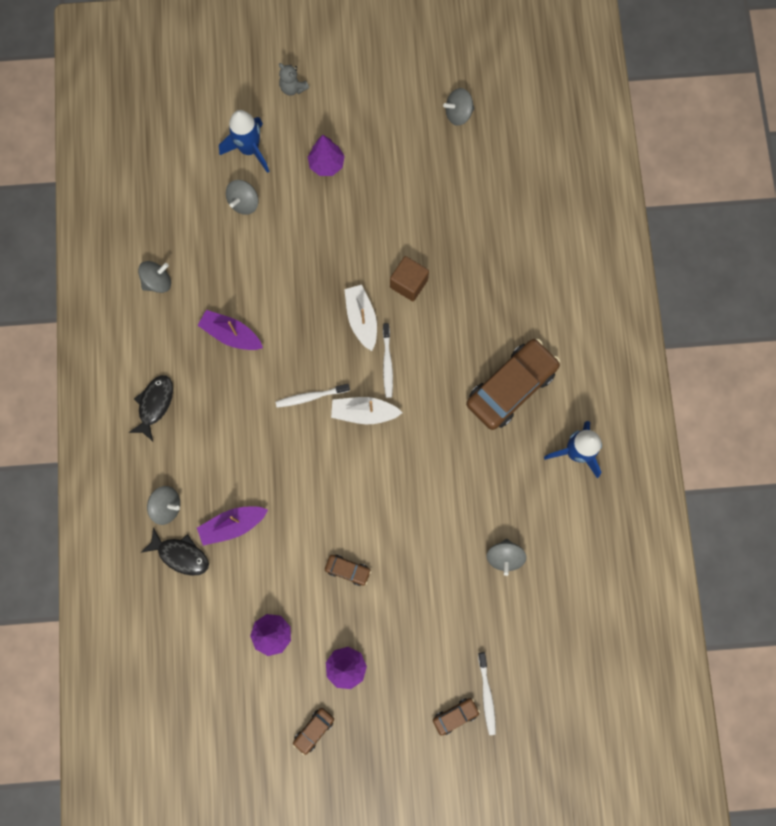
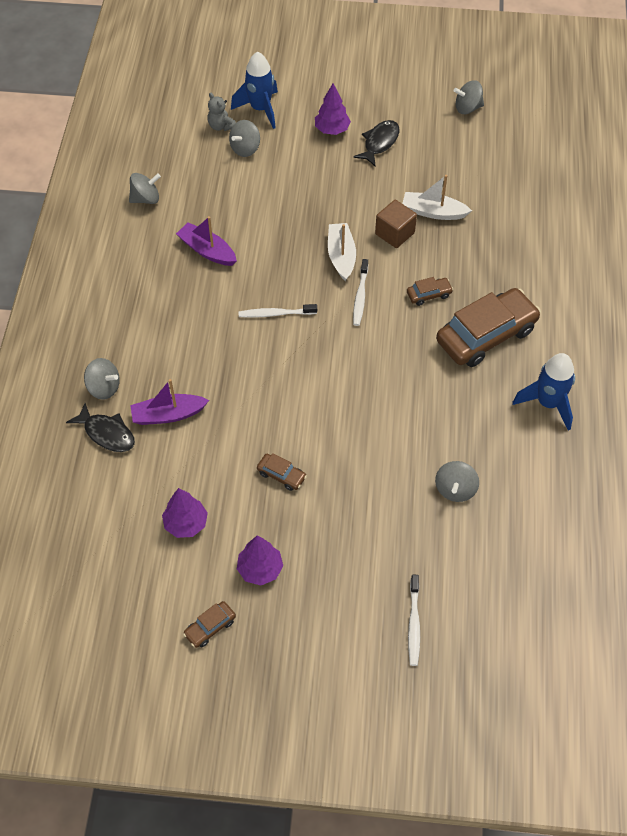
camera: 10 degrees right, 20 degrees down
(155, 404) = (116, 298): black fish -> black fish (379, 143)
(293, 88) = (312, 69): grey teddy bear -> grey teddy bear (221, 126)
(364, 413) = (327, 335): white boat -> white boat (433, 212)
(455, 715) = (374, 639): brown car -> brown car (429, 294)

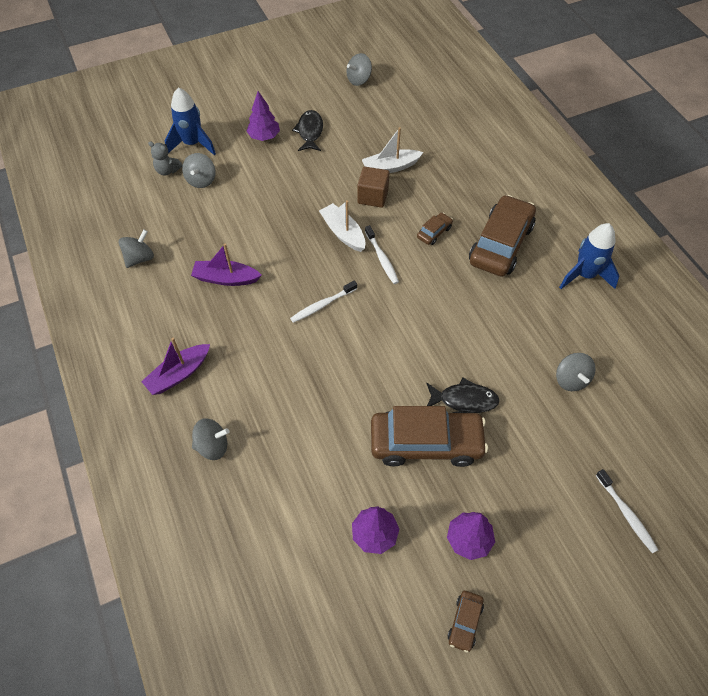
camera: 30 degrees left, 0 degrees up
(107, 433) = (244, 488): black fish -> black fish (464, 400)
(168, 415) = (289, 441): purple boat -> purple boat (179, 374)
(281, 475) = (426, 443): brown car -> brown car, size x2.30

